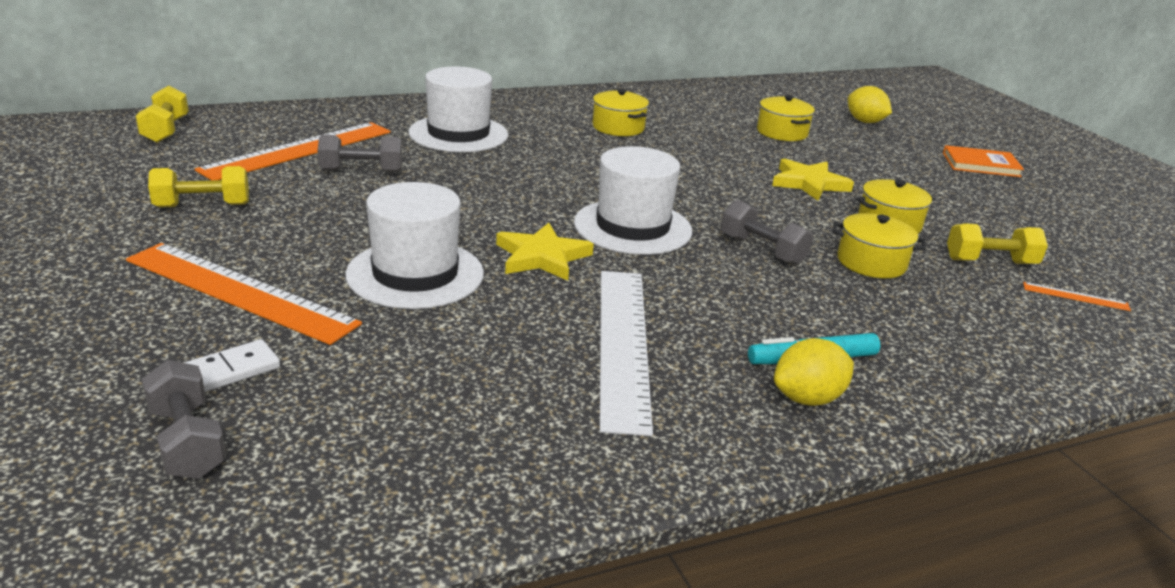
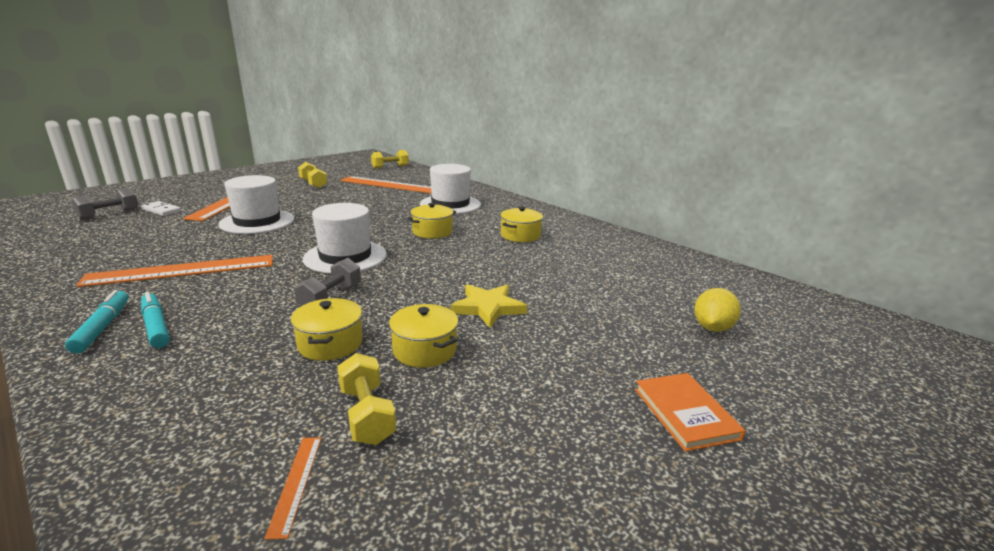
camera: 70 degrees right, 5 degrees down
(361, 171) = (375, 197): grey dumbbell -> none
(542, 257) = (288, 241): yellow star -> none
(622, 344) = (182, 270): white ruler -> orange ruler
(782, 132) = (603, 289): yellow pot -> yellow pot (432, 232)
(807, 398) = (102, 327): yellow lemon -> turquoise marker

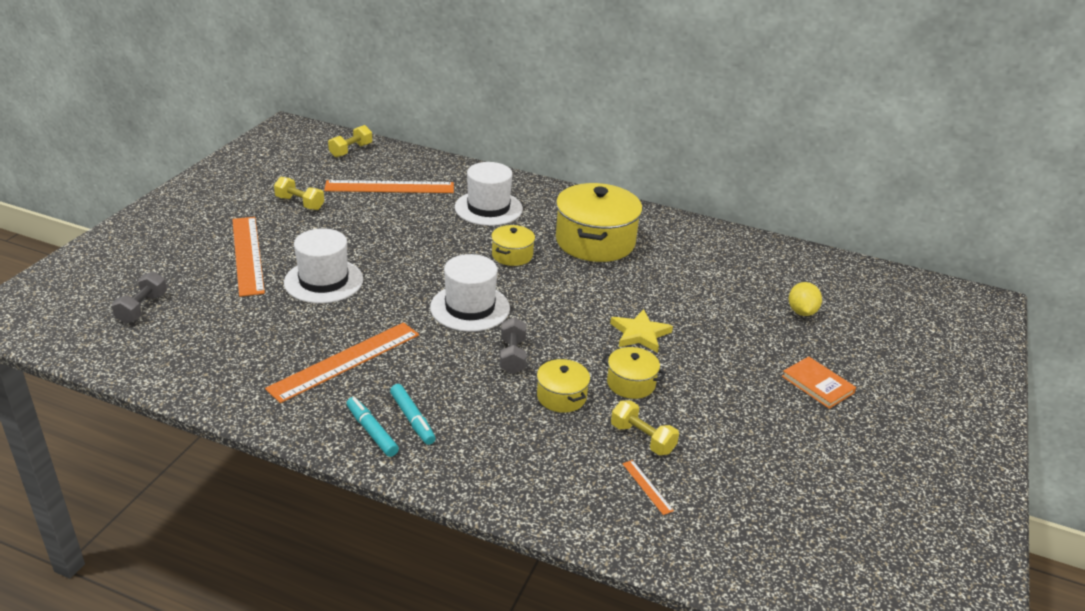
camera: 25 degrees left, 10 degrees up
(156, 326) = (412, 419): turquoise marker -> turquoise marker turned 150 degrees counterclockwise
(161, 210) = (191, 288): white domino -> none
(520, 235) = (595, 241): yellow pot -> yellow pot, size x2.00

